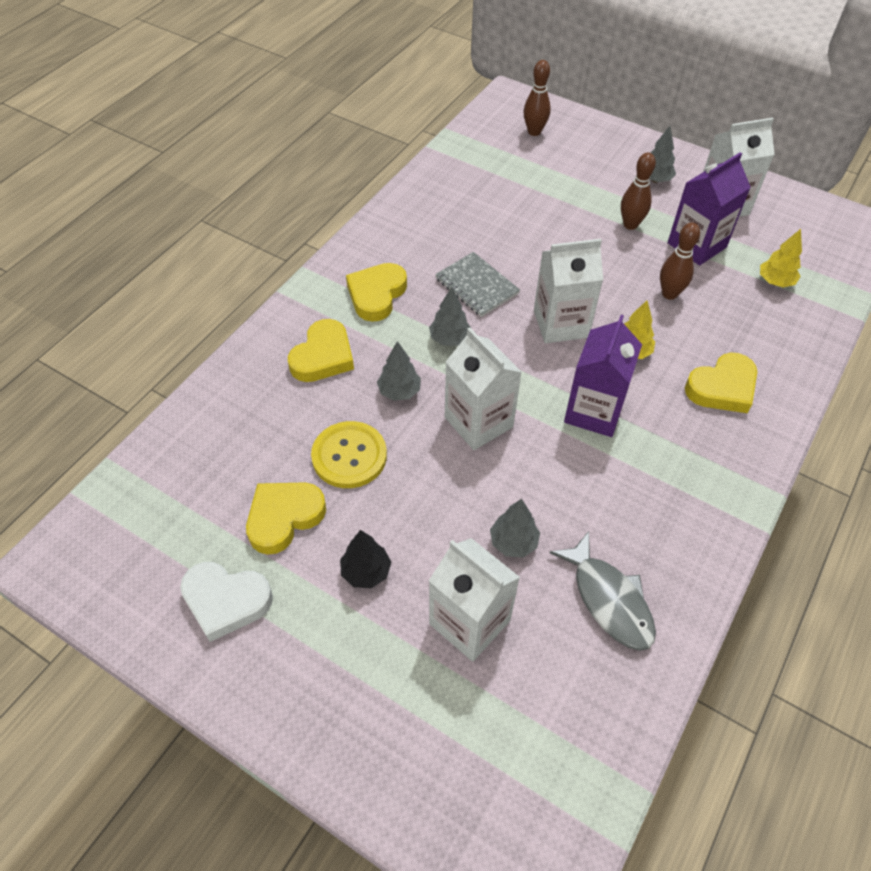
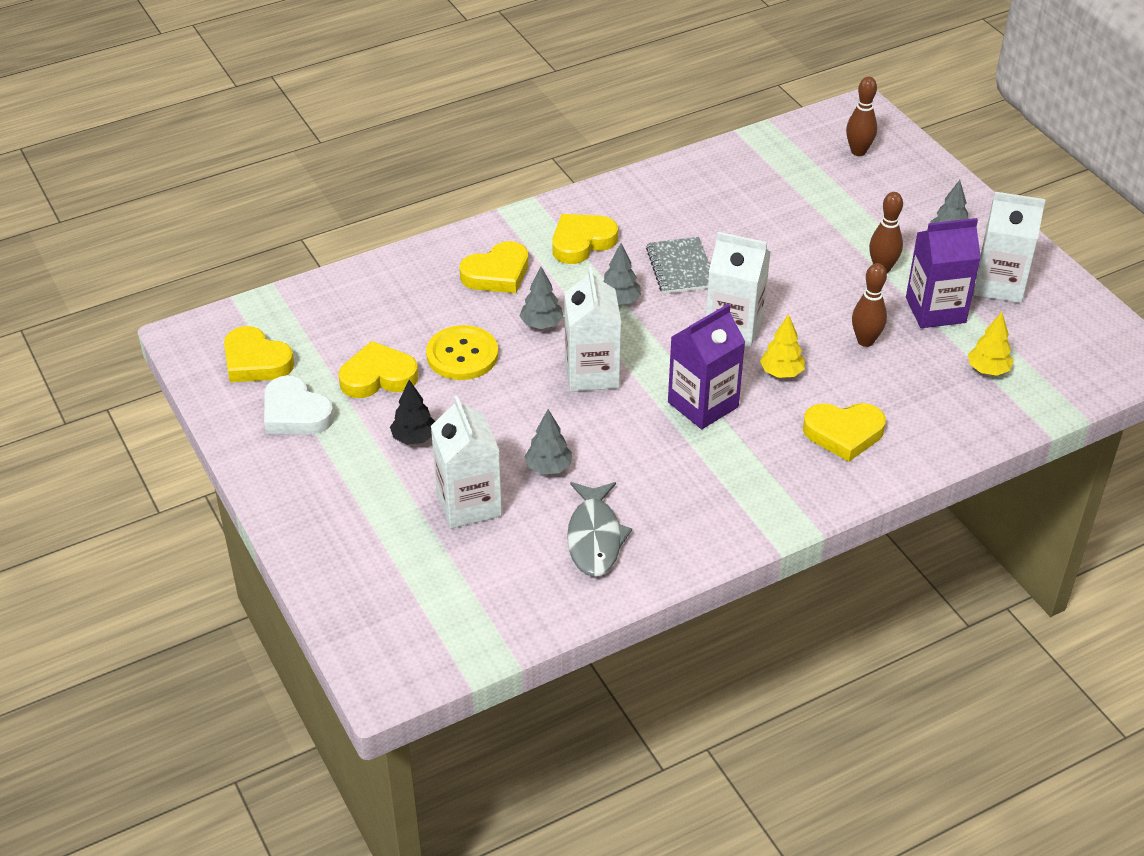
camera: 30 degrees right, 10 degrees down
(145, 558) = (256, 361): none -> yellow heart

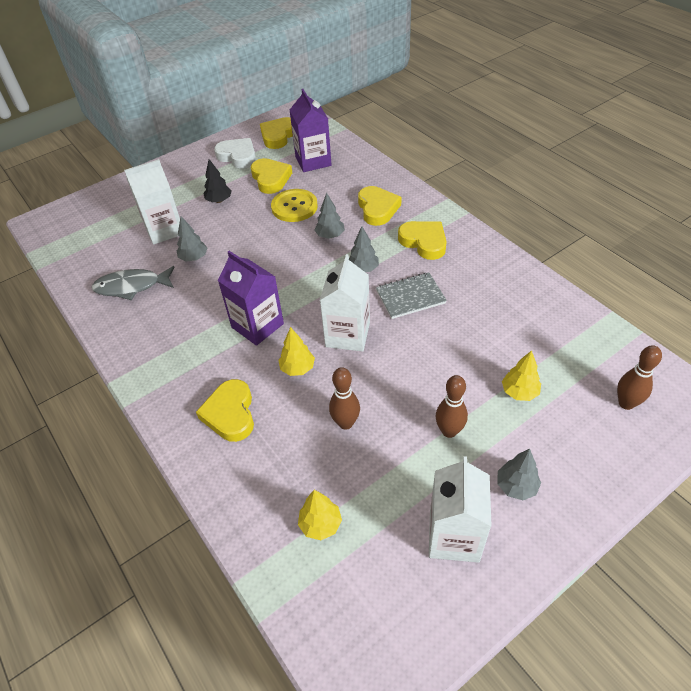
camera: 85 degrees right, 5 degrees up
(295, 413) = (238, 156): white heart -> white heart turned 90 degrees clockwise
(497, 273) = (377, 209): yellow heart -> yellow heart turned 150 degrees counterclockwise
(591, 373) = (284, 265): white carton -> none
(837, 213) = (519, 392): none -> yellow tree
(935, 310) = (399, 477): purple carton -> purple carton (313, 161)

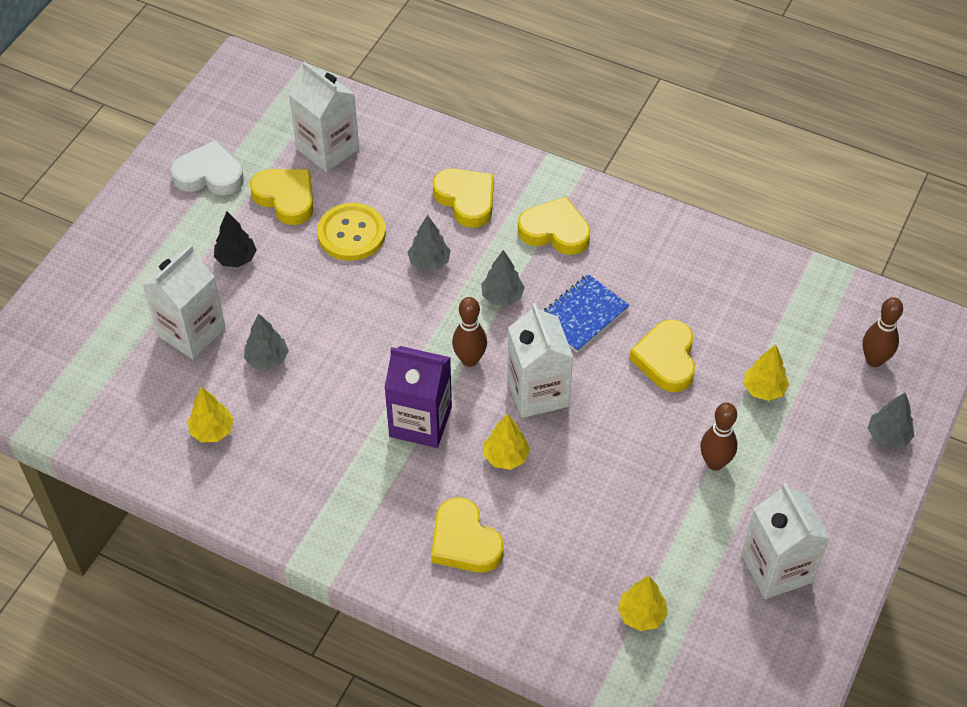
camera: 30 degrees left, 5 degrees up
(132, 286) = (212, 431): grey fish -> yellow tree
(278, 136) = (245, 119): yellow heart -> yellow heart (666, 359)
(313, 161) = (327, 149): purple carton -> white carton
(345, 423) = (601, 499): brown bowling pin -> brown bowling pin (469, 359)
(410, 297) = (582, 315): grey notebook -> blue notebook
(516, 486) = (810, 493): grey tree -> grey tree (888, 436)

